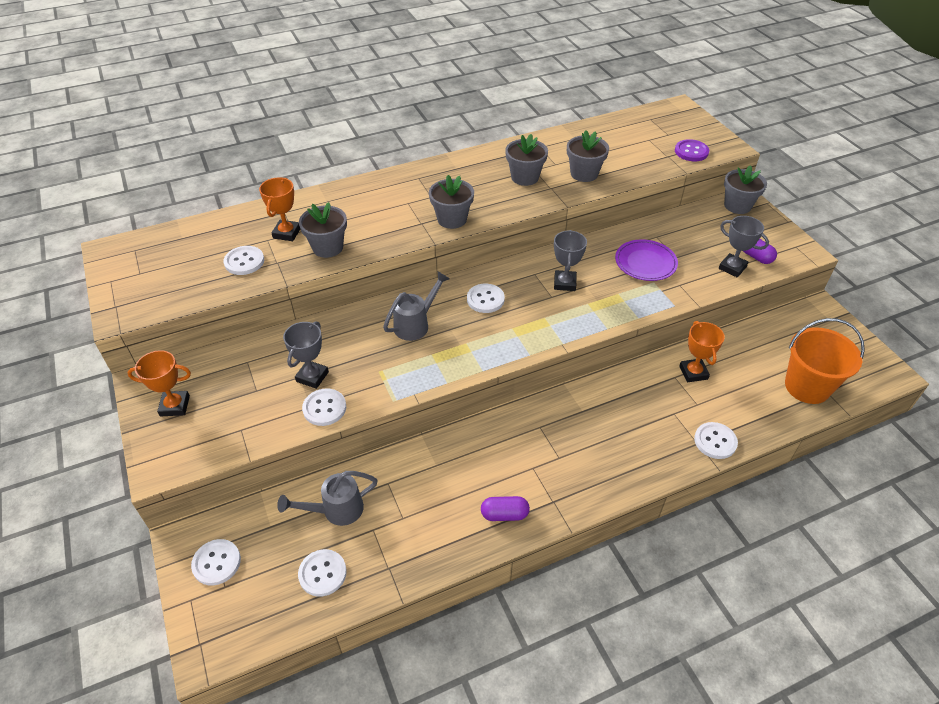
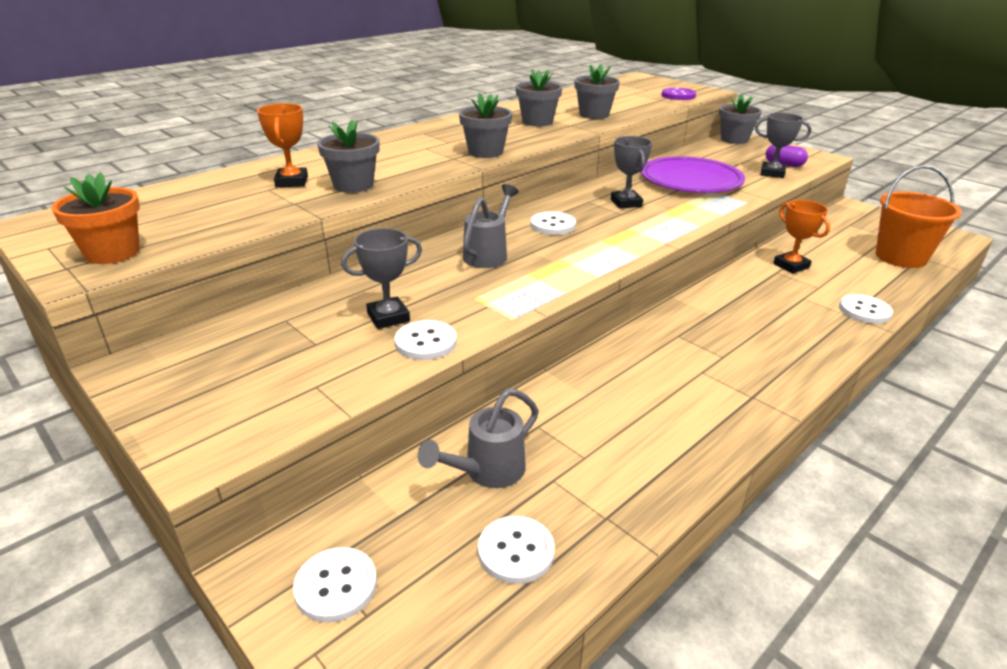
camera: 20 degrees left, 15 degrees down
(145, 296) = (113, 253): none -> orange flower pot
(175, 406) = (195, 382): orange trophy -> none
(244, 261) = (248, 208): white button -> none
(312, 377) = (388, 317): grey trophy -> grey trophy turned 60 degrees clockwise
(504, 514) = (708, 422): purple capsule -> none
(645, 263) = (690, 180): purple plate -> purple plate, size x1.51

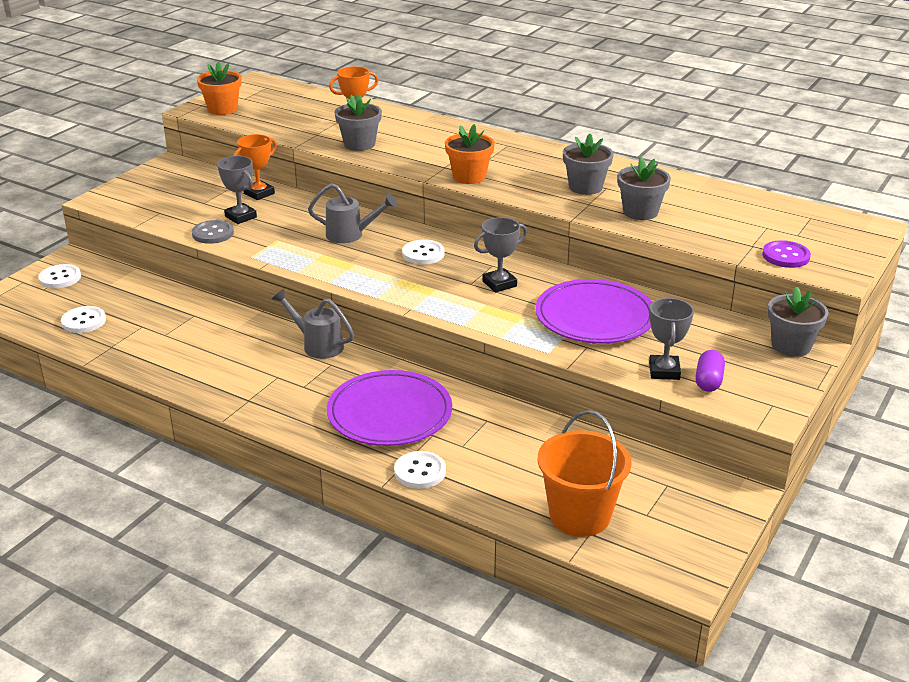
camera: 75 degrees right, 0 degrees up
(426, 342) = (213, 233): white button -> grey button
(485, 152) = (469, 177): grey flower pot -> orange flower pot
(487, 472) = (146, 304): grey watering can -> grey watering can (317, 345)
(771, 314) = (389, 413): none -> purple plate
(791, 266) = (507, 430): orange trophy -> orange trophy (259, 193)

